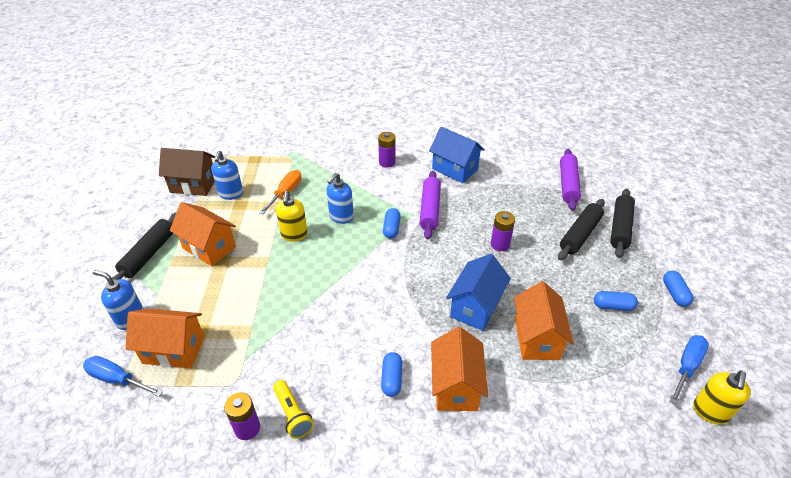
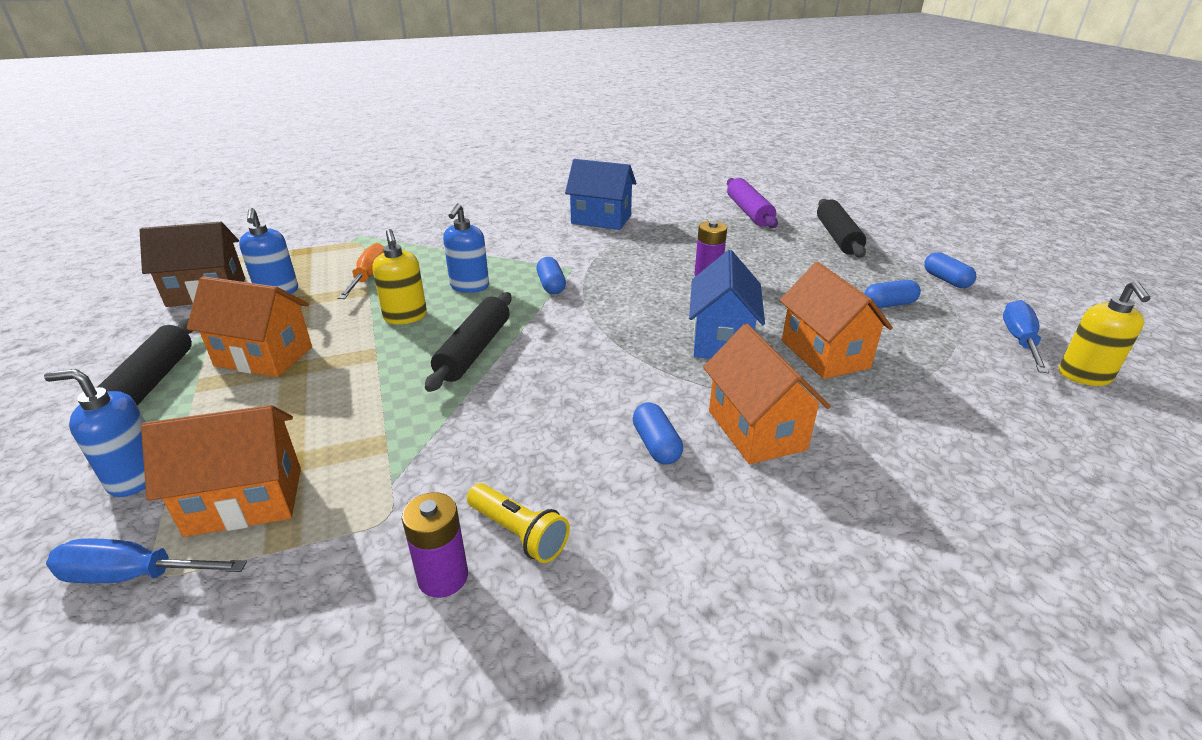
camera: 20 degrees left, 10 degrees down
(387, 162) = (505, 226): purple battery -> none
(430, 209) = (593, 259): purple rolling pin -> none
(580, 234) = (797, 250): black rolling pin -> black rolling pin (474, 350)

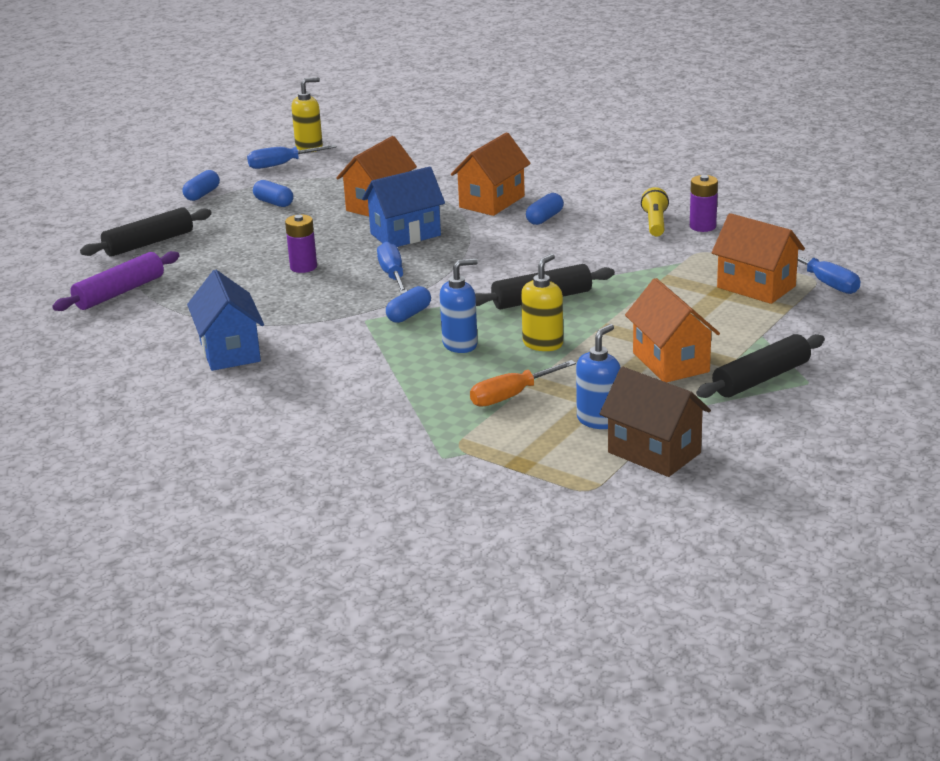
camera: 125 degrees left, 5 degrees down
(136, 477) = (802, 323): blue soap dispenser -> none
(635, 303) = (393, 275): none -> blue screwdriver

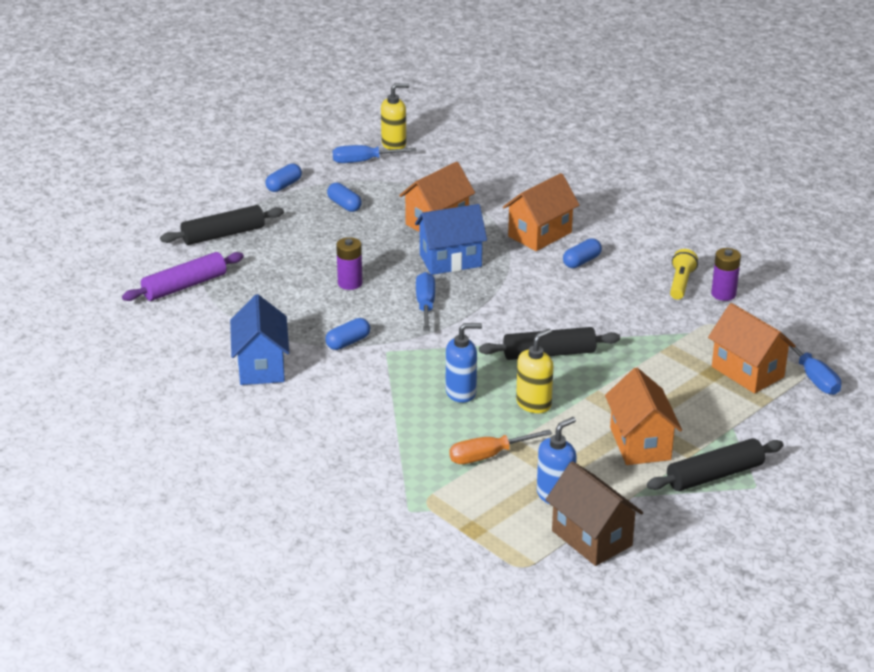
camera: 10 degrees right, 5 degrees up
(409, 315) = (426, 352): blue capsule -> blue capsule (348, 342)

